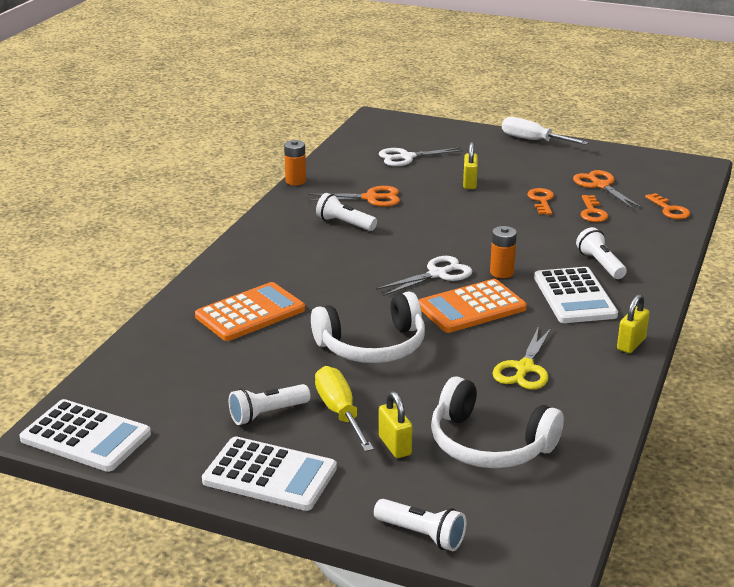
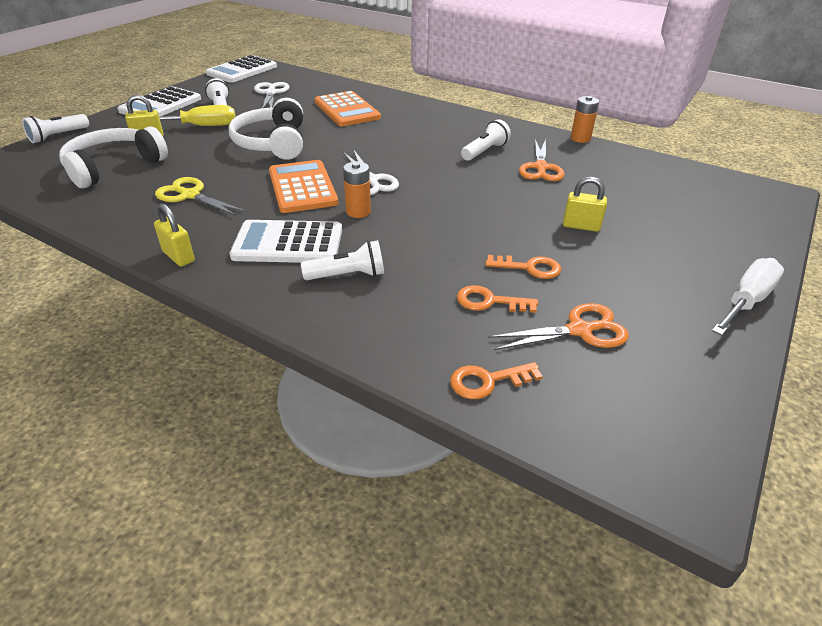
camera: 100 degrees right, 10 degrees up
(406, 157) = (653, 197): white scissors -> white scissors (271, 93)

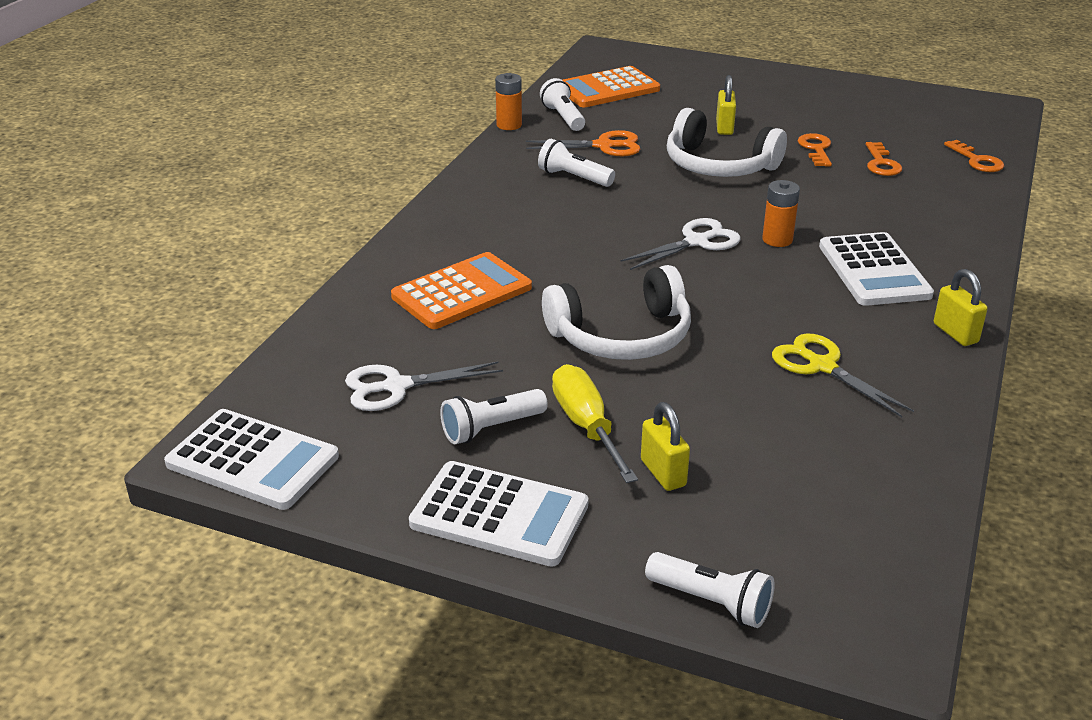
camera: 100 degrees left, 5 degrees down
(114, 167) = (787, 471): white headphones -> white headphones (718, 165)
(178, 256) = (955, 333): yellow padlock -> yellow padlock turned 60 degrees counterclockwise
(190, 195) = (822, 366): yellow scissors -> yellow scissors turned 120 degrees clockwise
(302, 187) = (744, 285): orange calculator -> orange calculator (607, 89)
(347, 275) = (900, 229): white flashlight -> white flashlight (563, 117)
(580, 330) = (887, 130): orange scissors -> none
(746, 301) = (796, 76): white screwdriver -> none

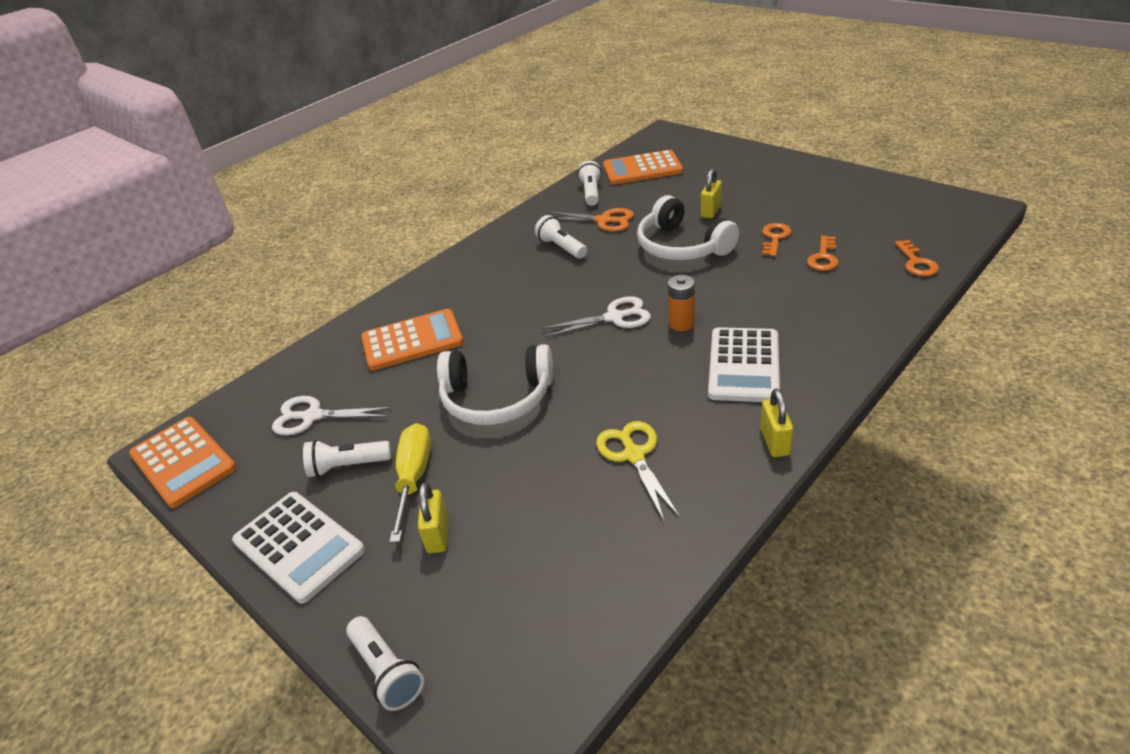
camera: 25 degrees right, 5 degrees up
(252, 460) = (183, 462): white calculator -> orange calculator
(509, 125) = (547, 196): orange battery -> none

